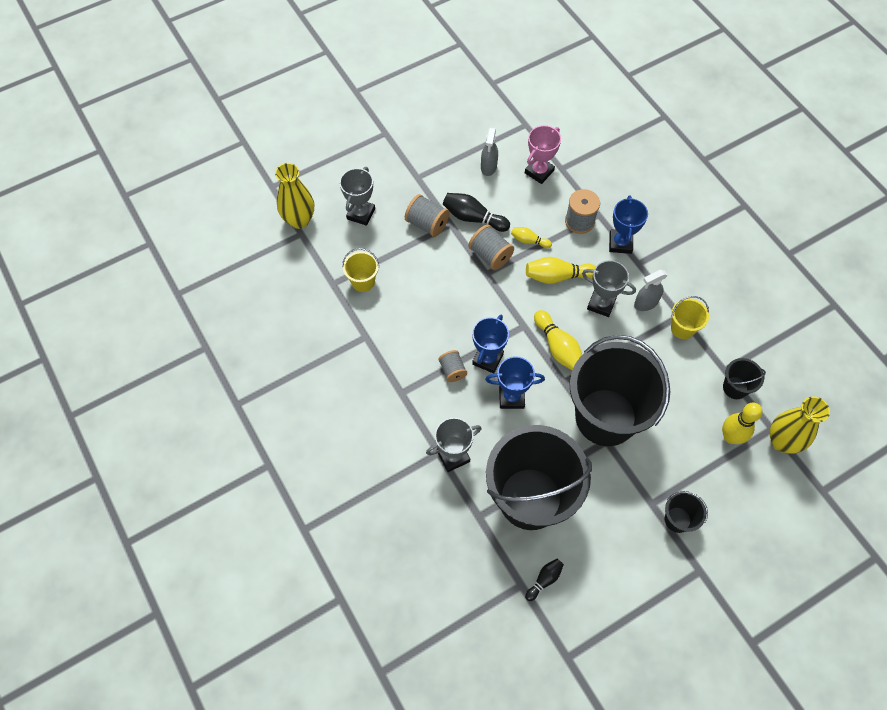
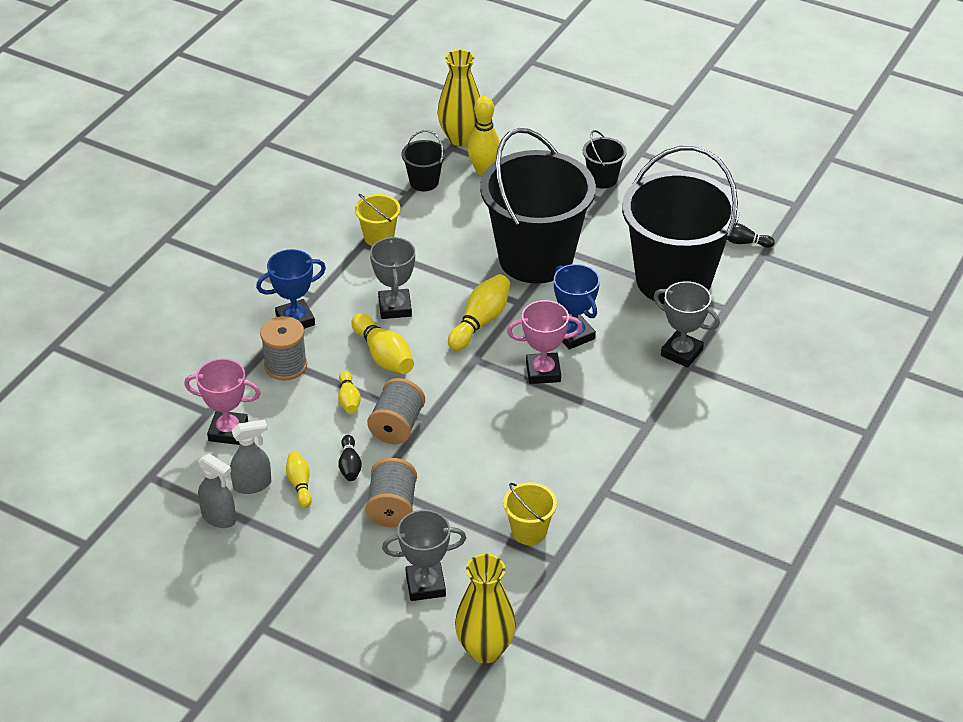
camera: 120 degrees left, 20 degrees down
(452, 370) = (582, 395): grey spool -> none
(473, 218) = (350, 465): black bowling pin -> black bowling pin, size x0.59
(474, 188) = (300, 484): none -> yellow bowling pin
(487, 359) = (543, 372): blue trophy -> pink trophy
(645, 303) = (367, 274): grey spray bottle -> grey spray bottle (219, 518)

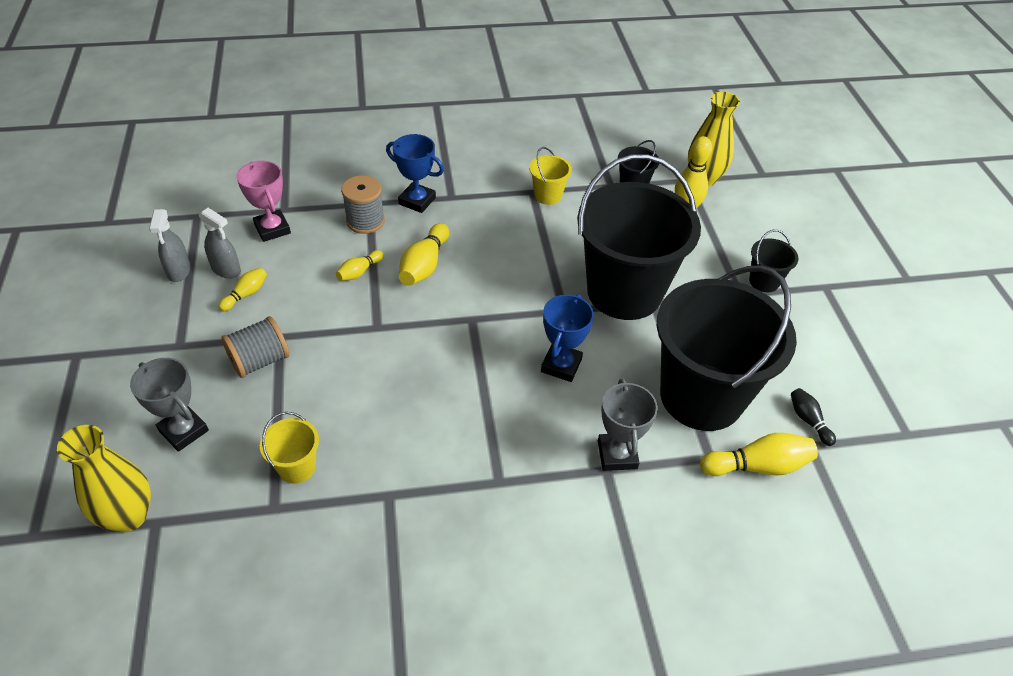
camera: 50 degrees right, 5 degrees up
(350, 465) = (288, 311): black bowling pin -> none
(395, 307) = (482, 243): grey trophy -> none
(397, 426) = (354, 314): grey spool -> none
(480, 322) = (517, 299): yellow bowling pin -> yellow bowling pin (757, 466)
(543, 372) = (498, 370): pink trophy -> none

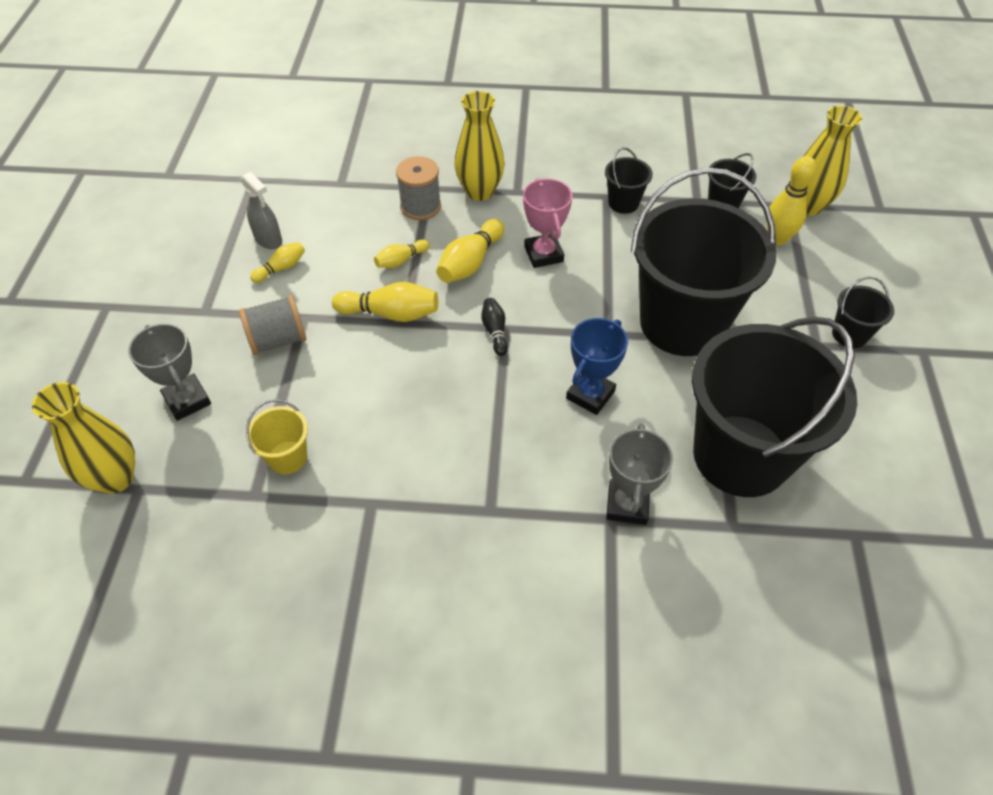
camera: 15 degrees right, 5 degrees up
(179, 271) = (222, 235): grey spray bottle -> none
(272, 229) = (324, 203): pink trophy -> pink trophy (543, 254)
(417, 201) = (480, 191): blue trophy -> yellow vase
(548, 195) = (623, 203): yellow bucket -> black bucket
(757, 466) = (786, 547): yellow bowling pin -> yellow bowling pin (391, 313)
(808, 420) = (861, 505): black bowling pin -> black bowling pin (495, 331)

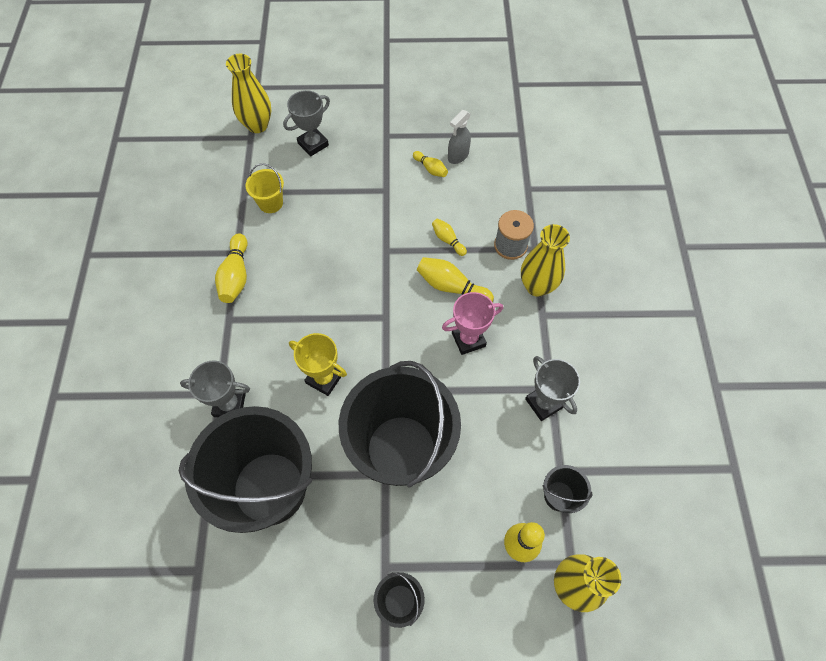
camera: 85 degrees right, 10 degrees up
(278, 340) = (364, 180): grey spool -> none
(391, 313) = (393, 241): yellow bowling pin -> yellow bowling pin (236, 276)
(495, 331) = (382, 310): black bowling pin -> none
(590, 395) = (324, 378): blue trophy -> yellow trophy
(623, 203) = (544, 403): black bucket -> grey trophy

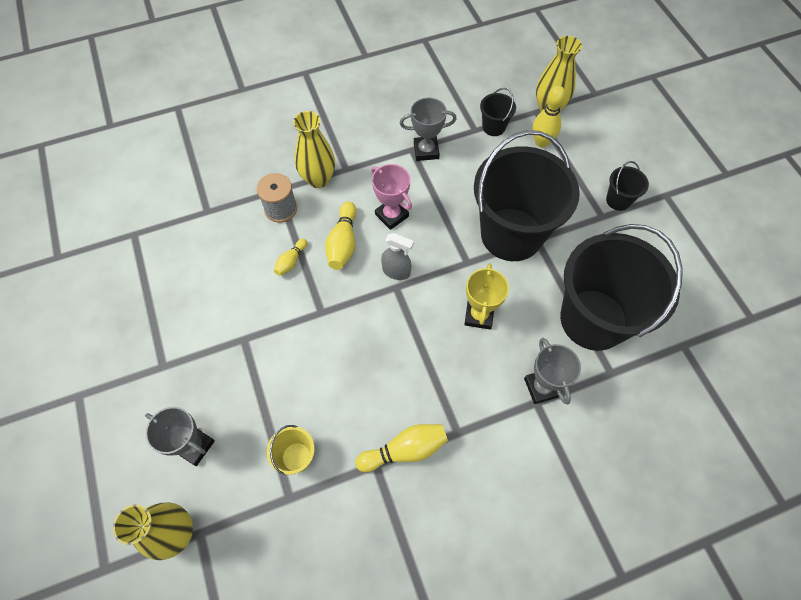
camera: 110 degrees left, 0 degrees up
(430, 169) = (202, 304): yellow bowling pin -> none
(458, 156) = (178, 283): grey spray bottle -> grey spray bottle (396, 271)
(544, 403) = (426, 151): grey trophy -> grey trophy turned 45 degrees clockwise

